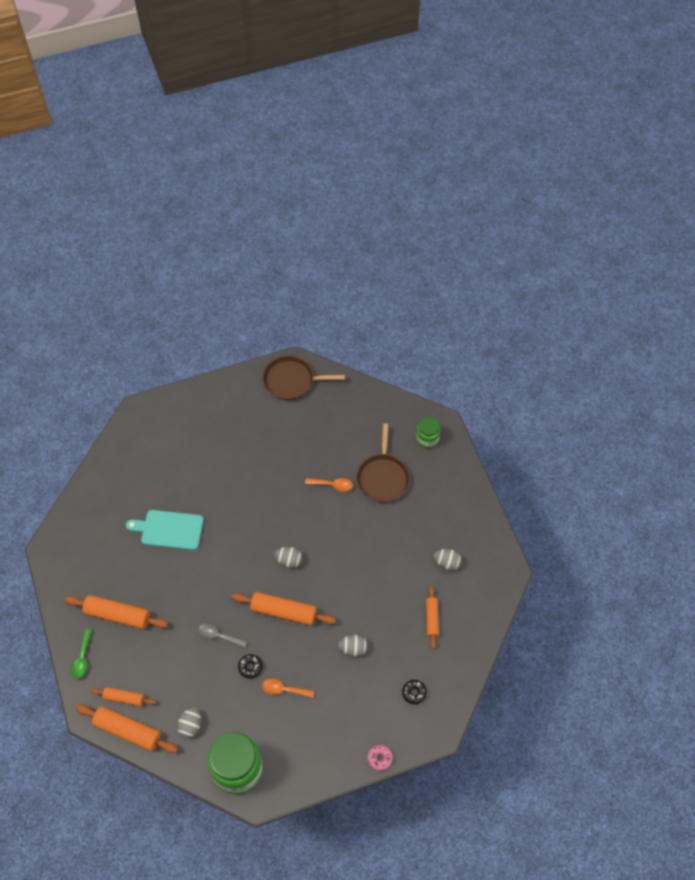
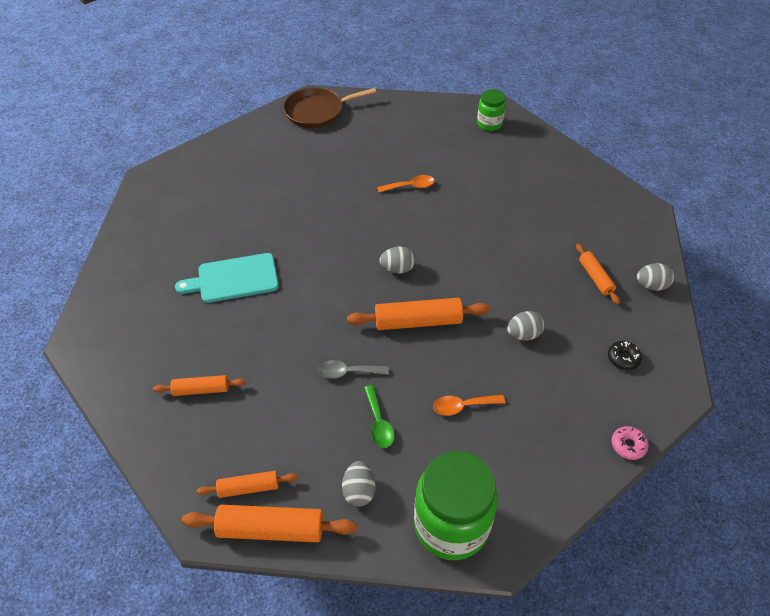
camera: 20 degrees left, 10 degrees down
(82, 658) = (169, 457): green spoon -> green spoon (378, 423)
(117, 615) = (201, 390): orange rolling pin -> orange rolling pin, size x0.60
(250, 667) = (406, 394): black donut -> none
(383, 477) = (461, 166): brown pan -> none
(447, 563) = (578, 221): grey egg -> grey egg (651, 285)

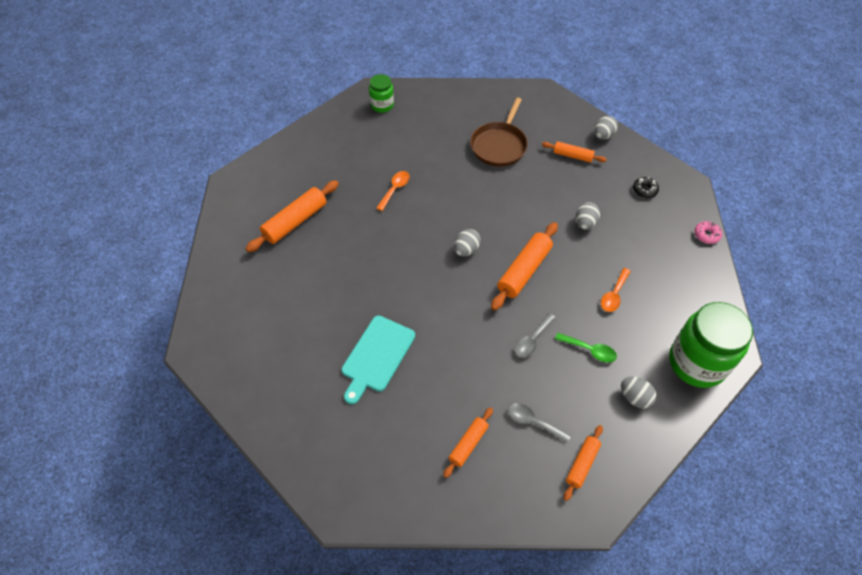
camera: 50 degrees left, 5 degrees up
(262, 423) = (533, 422): none -> grey spoon
(271, 529) = (626, 470): orange rolling pin -> orange rolling pin (295, 221)
(317, 111) = (251, 189): brown pan -> brown pan (499, 145)

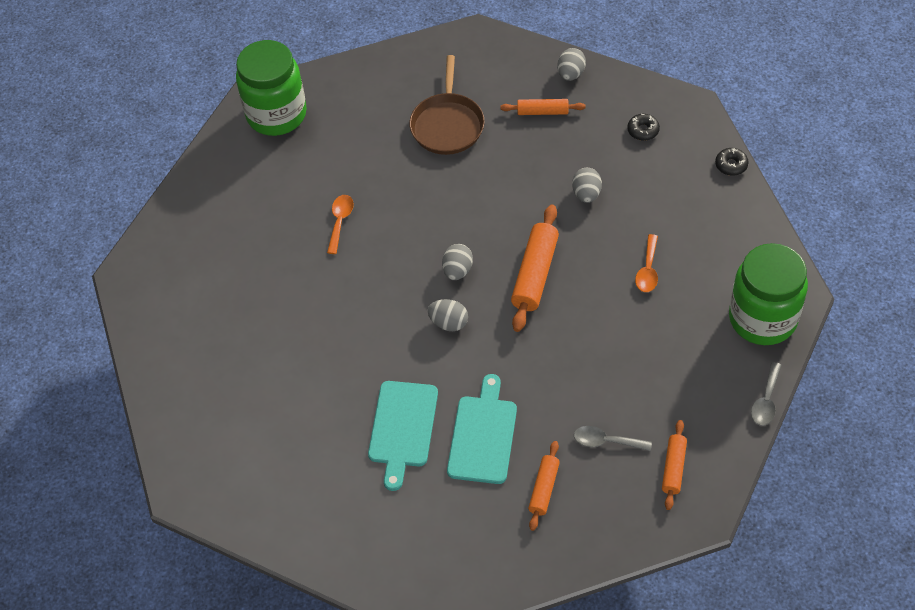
camera: 15 degrees left, 0 degrees up
(295, 221) = (233, 300): orange rolling pin -> none
(382, 105) = (276, 114): green jar -> green jar, size x1.92
(436, 383) = (483, 435): none -> turquoise cutting board
(532, 340) = (573, 352): grey spoon -> grey spoon (766, 401)
(589, 350) = (641, 342): green spoon -> none
(635, 397) = (707, 379): grey egg -> grey egg (449, 323)
(706, 235) = (731, 165): pink donut -> black donut

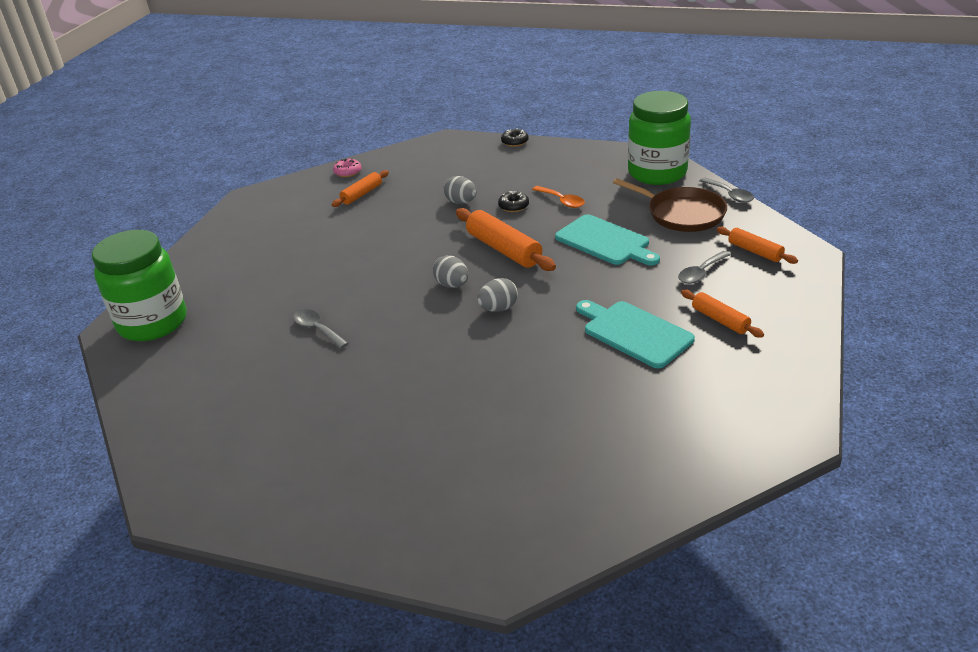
camera: 55 degrees left, 20 degrees down
(340, 221) = (317, 329): orange spoon -> grey spoon
(402, 428) = (580, 376): turquoise cutting board -> turquoise cutting board (605, 241)
(447, 125) = (307, 239): brown pan -> brown pan (682, 214)
(571, 74) = (348, 172): grey egg -> pink donut
(643, 130) = (439, 162): black donut -> black donut (513, 206)

